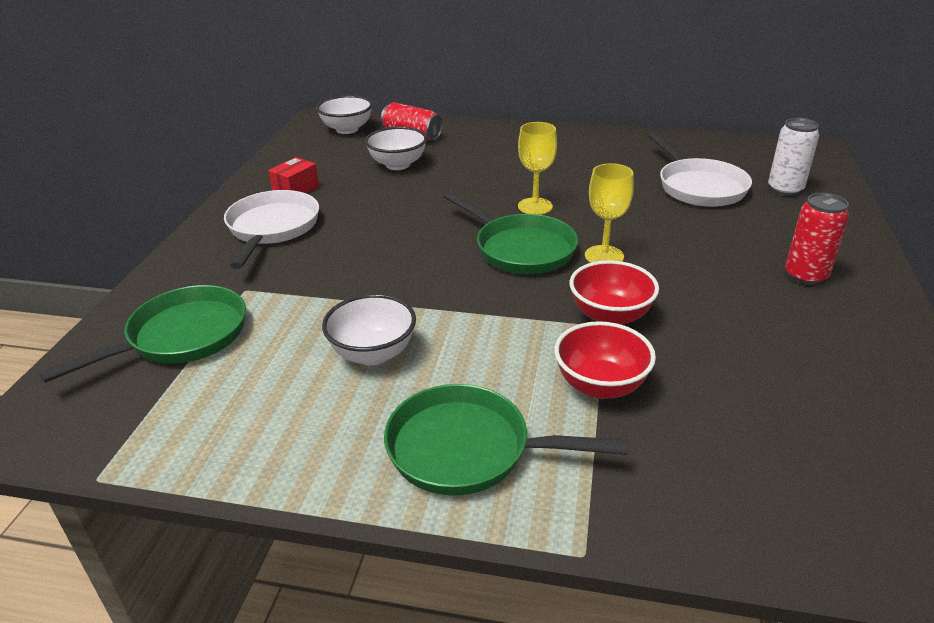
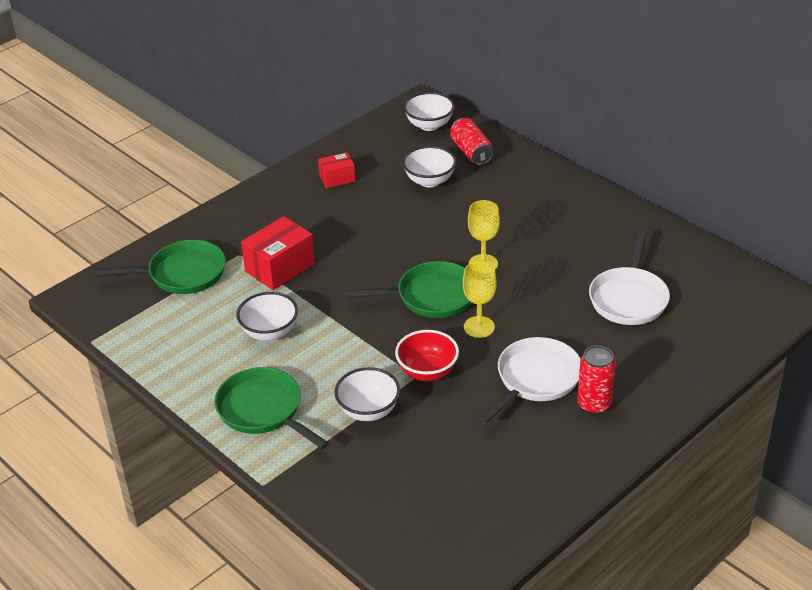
camera: 35 degrees right, 5 degrees up
(272, 228) = (293, 209): white pan -> white pan (535, 379)
(313, 284) = (280, 268): none -> red box
(520, 249) = (431, 296): green pan -> green pan turned 90 degrees counterclockwise
(600, 385) = (368, 411): red bowl -> white bowl
(785, 189) = (694, 330): white can -> none

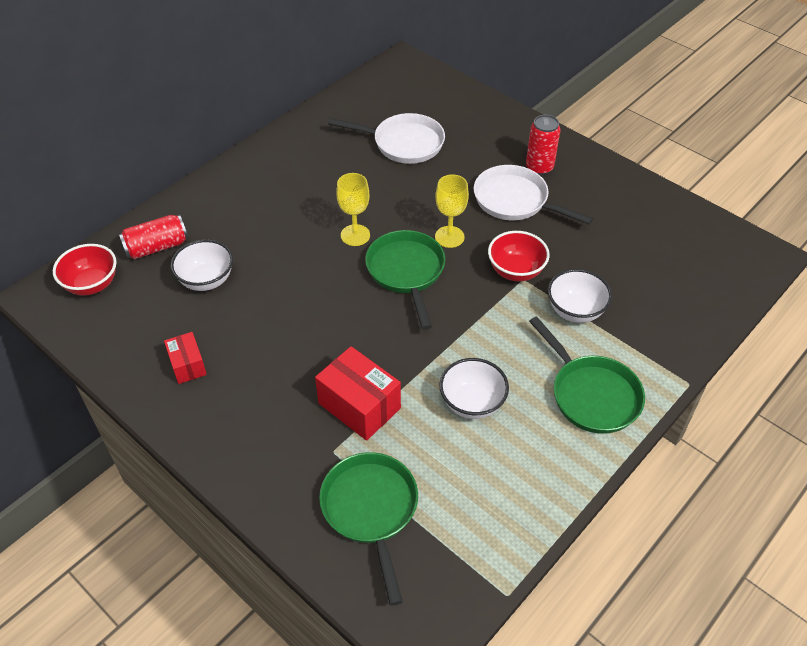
camera: 95 degrees left, 10 degrees up
(263, 410) = (591, 394): green pan -> green pan turned 75 degrees counterclockwise
(429, 125) = (92, 284): white bowl -> red bowl

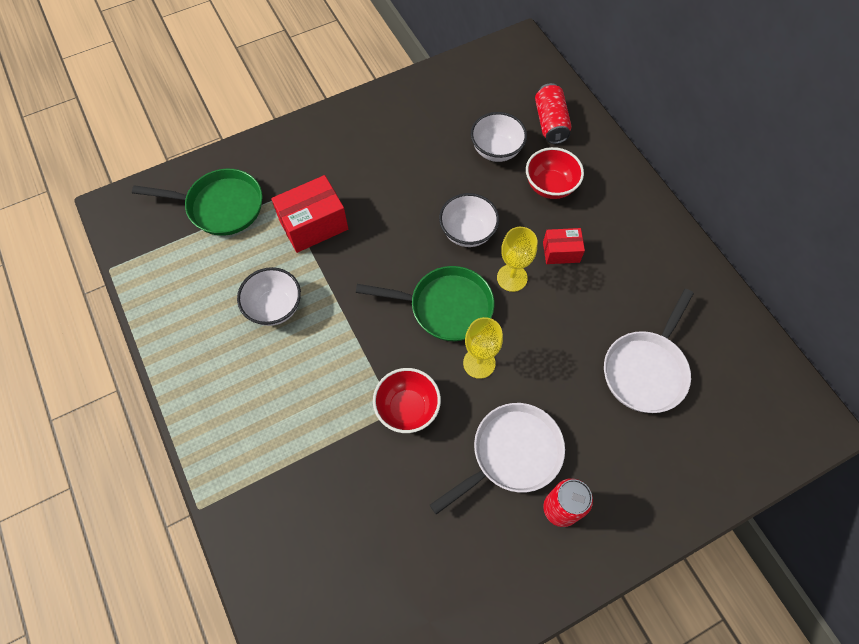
camera: 110 degrees right, 15 degrees up
(92, 284) = (521, 76): red bowl -> red bowl (550, 186)
(187, 365) = (408, 123): red box -> red box (561, 252)
(575, 311) = (332, 443): white bowl -> white bowl (467, 232)
(591, 394) = (233, 409): green pan -> none

